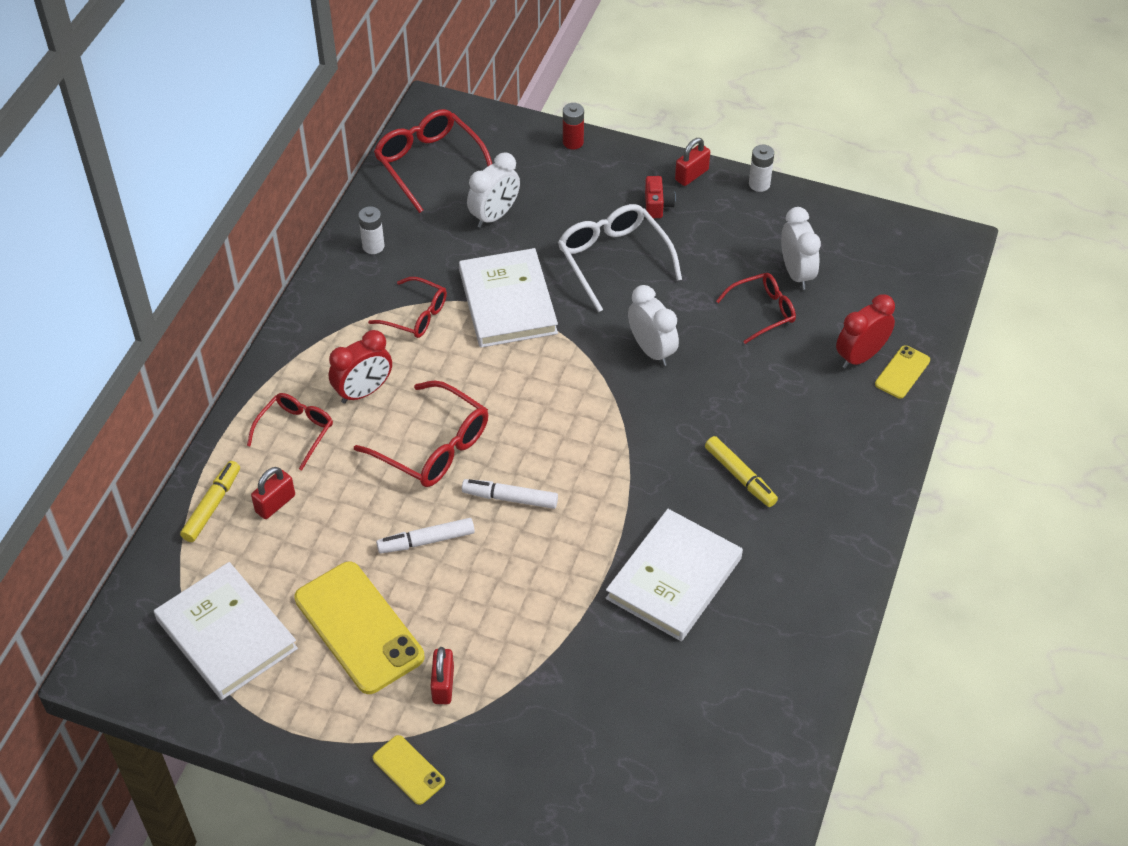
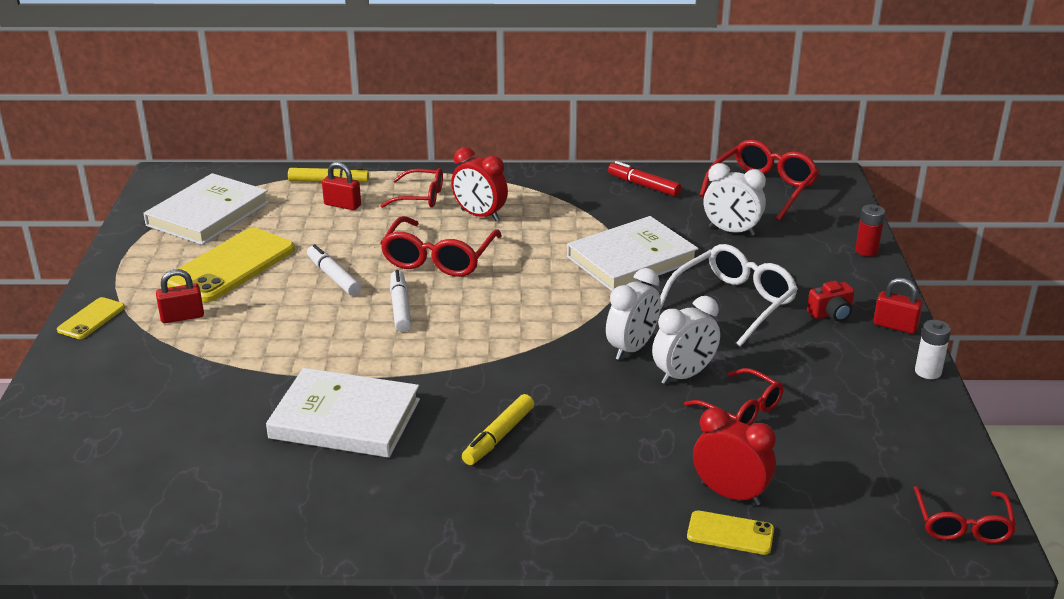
camera: 70 degrees right, 20 degrees down
(373, 246) = (643, 185): white battery -> red marker
(416, 315) = (581, 220): red glasses -> red glasses (962, 525)
(796, 273) = (818, 422): white clock -> white clock (684, 375)

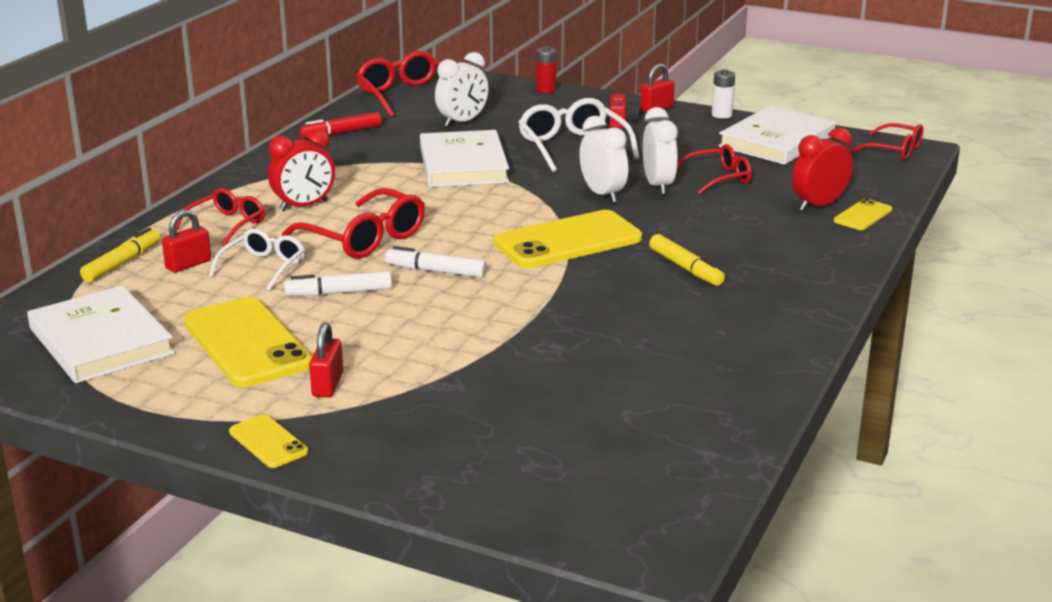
camera: 65 degrees left, 5 degrees down
(345, 419) = (604, 327): white book -> white book (777, 141)
(357, 234) = (263, 267): none -> white glasses
(509, 356) = (568, 241): none -> yellow phone

